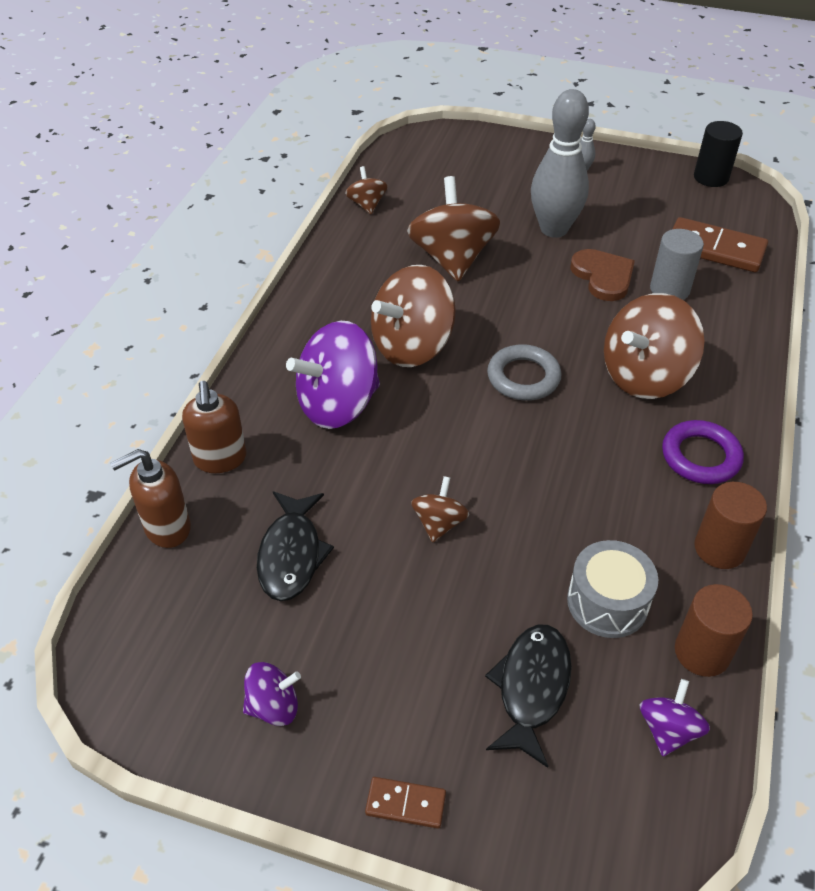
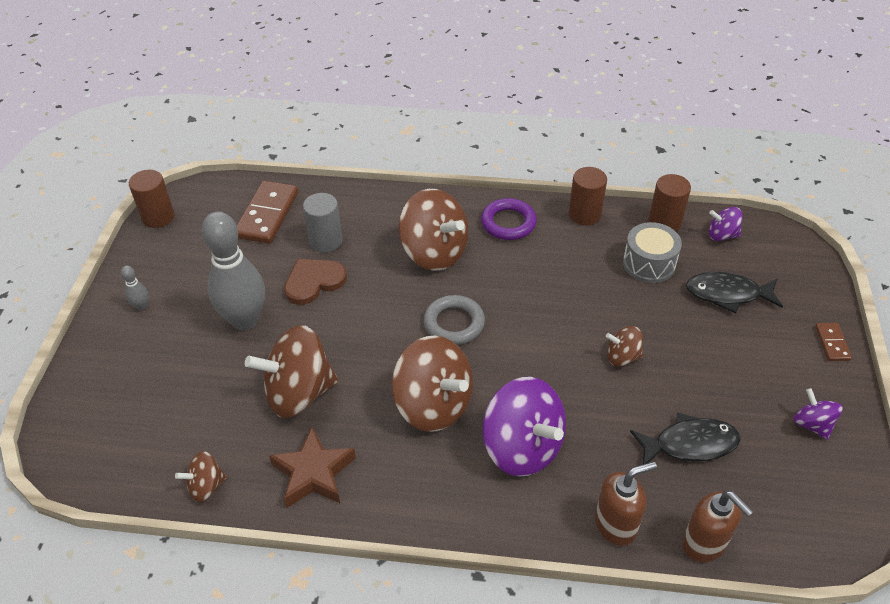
camera: 100 degrees left, 0 degrees up
(358, 262) = (313, 473): none -> brown star
(711, 177) = (158, 217): black cylinder -> brown cylinder

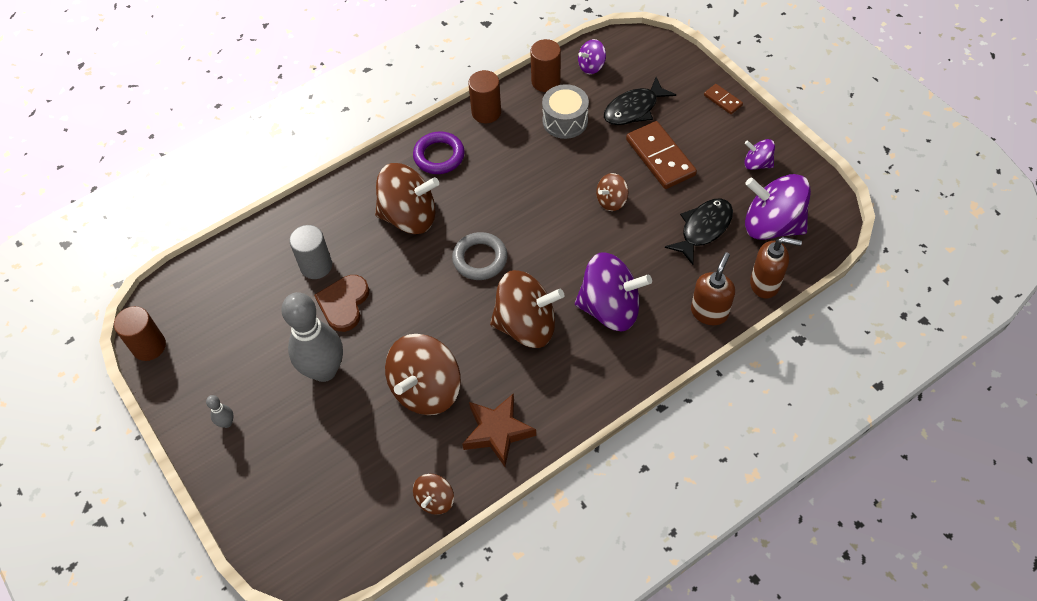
camera: 40 degrees left, 10 degrees up
(267, 215) = (243, 279): brown domino -> brown domino (660, 157)
(770, 493) = (771, 225): none -> purple spinning top

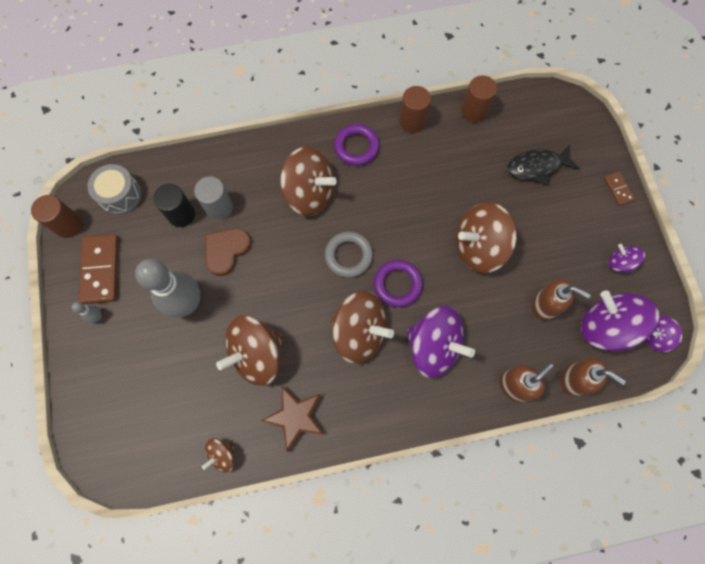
camera: 20 degrees right, 15 degrees up
(276, 288) = (181, 214): none -> black cylinder
(544, 266) = (397, 284): none -> purple ring
(565, 121) = (473, 155): grey drum -> grey drum (120, 195)
(591, 66) = (519, 112): purple spinning top -> purple spinning top (655, 336)
(611, 201) = (479, 247): brown spinning top -> brown spinning top, size x2.01
(660, 157) = (538, 222): brown domino -> brown domino (100, 270)
(703, 229) = (544, 306): black fish -> brown soap dispenser

